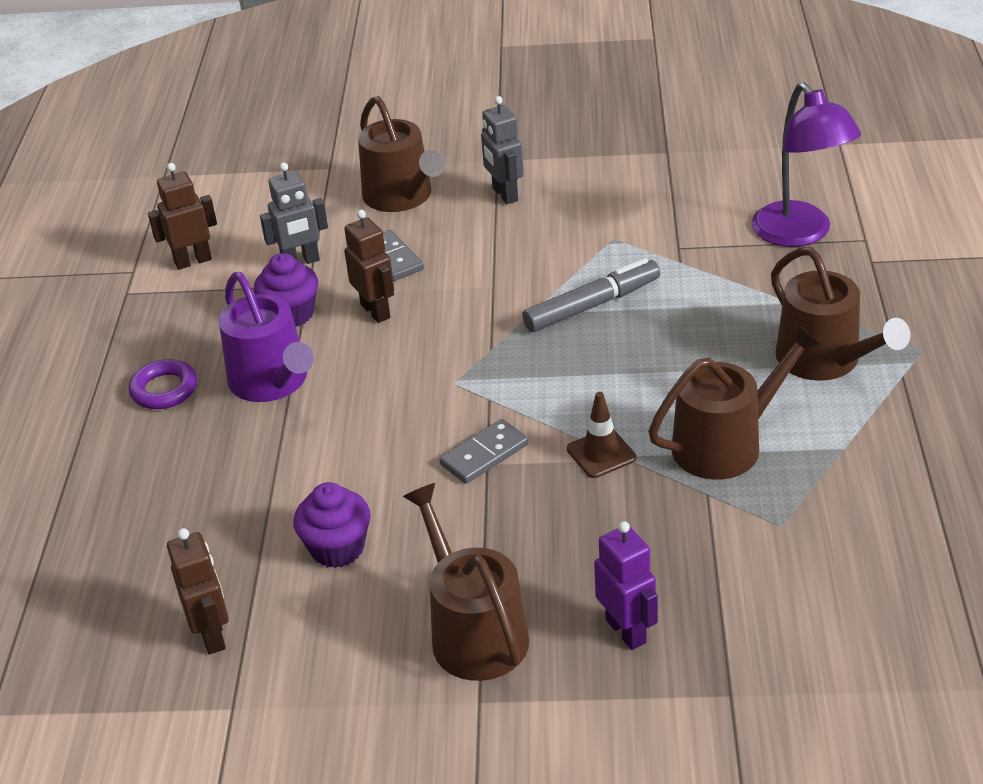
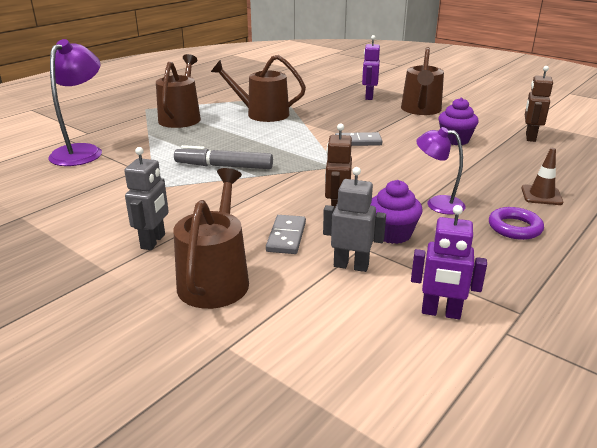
camera: 145 degrees left, 10 degrees down
(193, 261) = (441, 313): brown robot -> purple robot
(272, 382) = (437, 204): purple watering can -> purple lamp
(601, 453) = (311, 126): brown traffic cone -> brown traffic cone (541, 195)

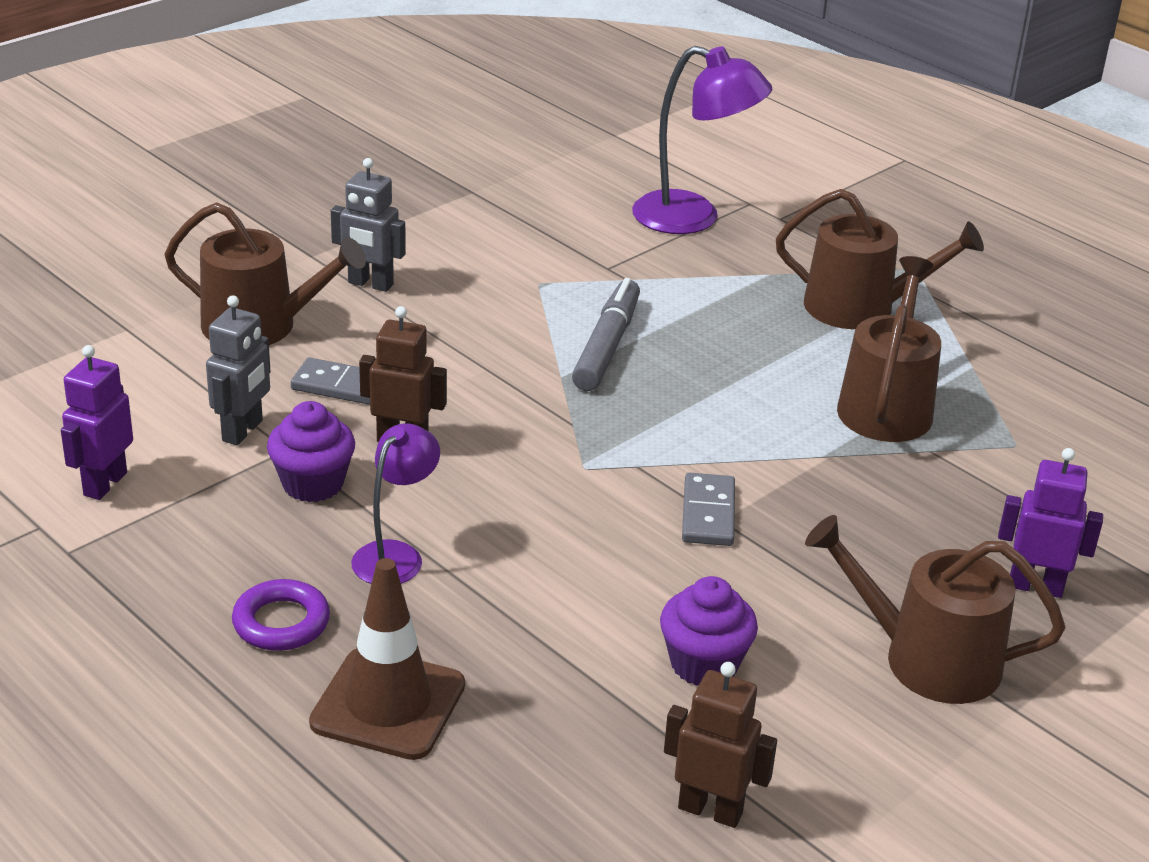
camera: 95 degrees right, 5 degrees up
(541, 195) = (388, 704): brown traffic cone -> brown traffic cone, size x1.68

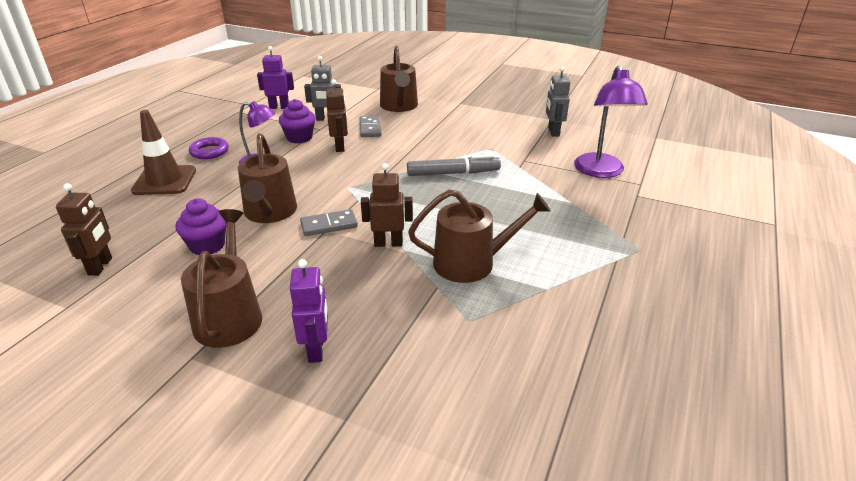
camera: 70 degrees right, 0 degrees up
(370, 284) = (450, 117): grey robot -> grey robot (553, 132)
(797, 465) = (388, 243): none -> brown robot
(860, 307) = (570, 237): brown watering can -> brown watering can (270, 213)

